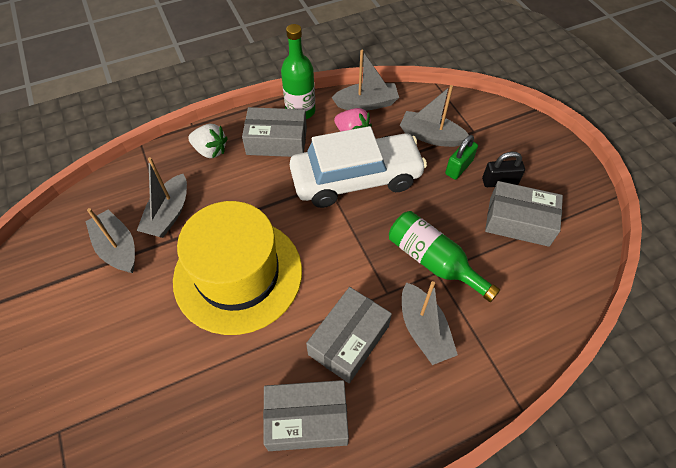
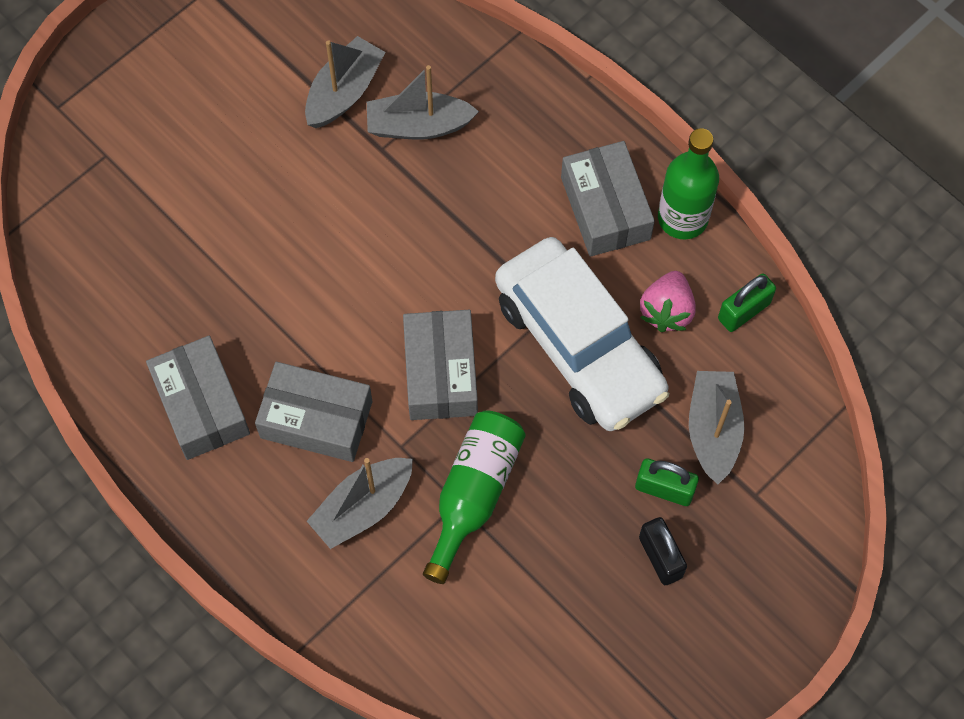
camera: 70 degrees right, 10 degrees up
(210, 150) = (548, 126): white strawberry -> none
(238, 274) = (360, 252): yellow hat -> none
(366, 103) = (744, 311): grey boat -> green padlock
(519, 221) = (592, 600): grey box -> grey box (440, 373)

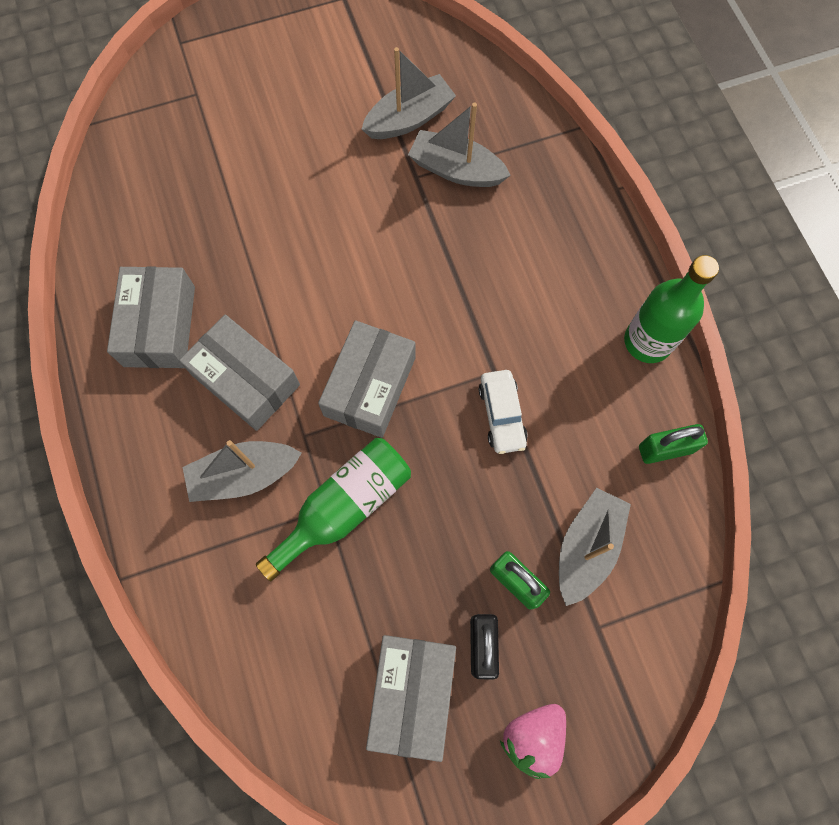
camera: 25 degrees right, 5 degrees up
(579, 345) = (502, 415): white car -> white car, size x0.42
(605, 208) = (582, 304): grey box -> grey box (412, 693)
(666, 311) = (594, 418): pink strawberry -> pink strawberry (533, 736)

